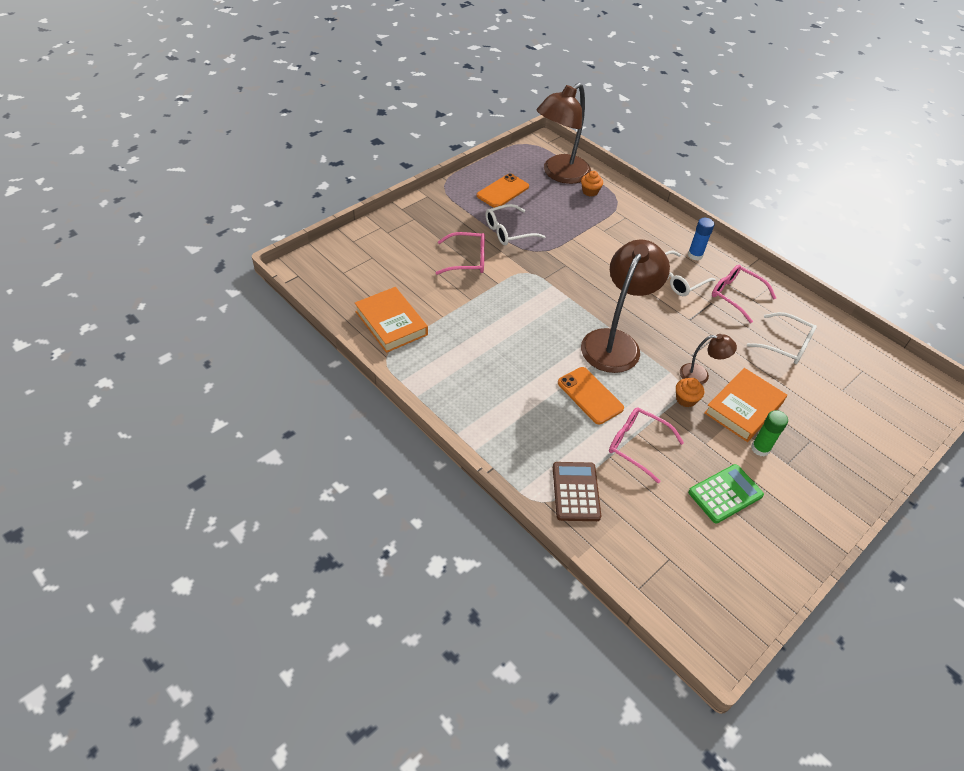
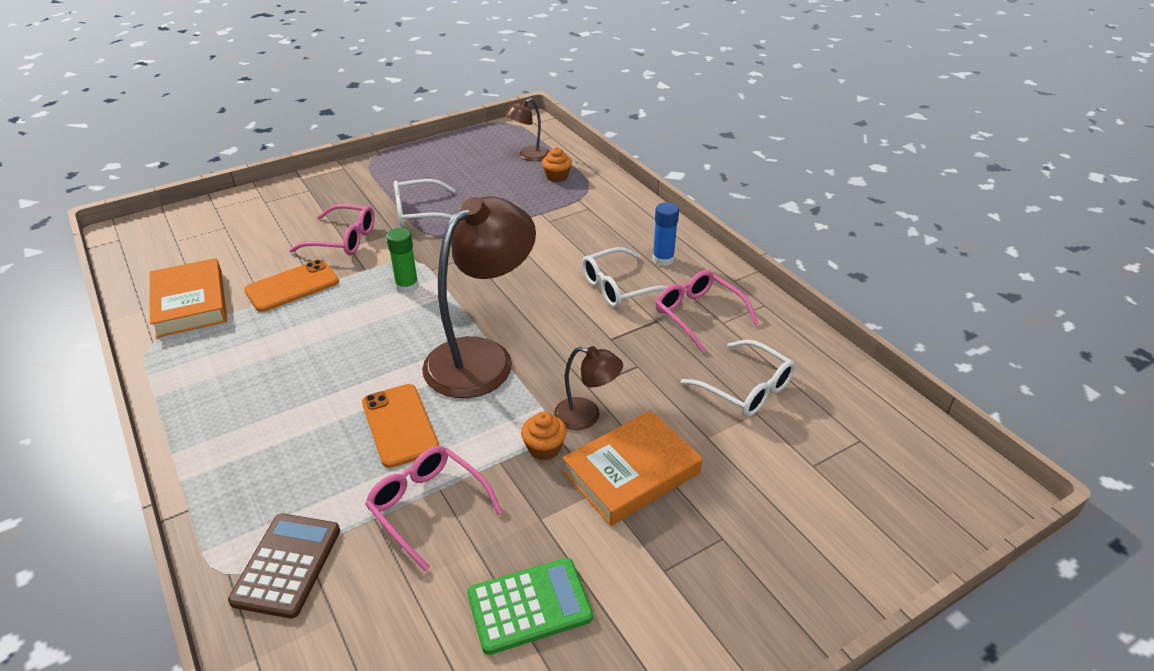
camera: 15 degrees right, 10 degrees down
(502, 191) = (442, 169): orange phone -> orange phone (292, 286)
(560, 174) = (528, 156): brown lamp -> brown lamp, size x0.48
(760, 448) = (628, 539): green glue stick -> green glue stick (407, 286)

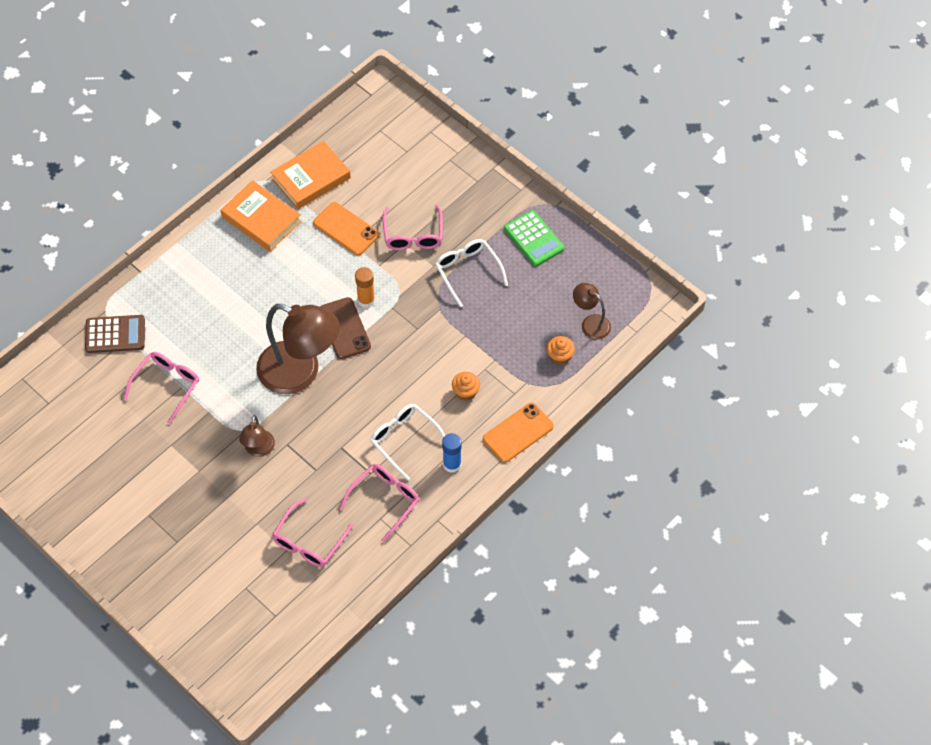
camera: 75 degrees right, 20 degrees up
(399, 425) = (226, 348): orange phone -> orange phone (518, 432)
(407, 286) = (366, 300): green glue stick -> orange glue stick
(437, 309) = (344, 328): none -> brown phone
(529, 606) = (113, 455): green calculator -> green calculator (533, 239)
(544, 448) = (225, 432): orange cupcake -> orange cupcake (466, 392)
(631, 472) = (216, 485): orange book -> orange book (261, 219)
(746, 388) = (309, 541): white glasses -> pink glasses

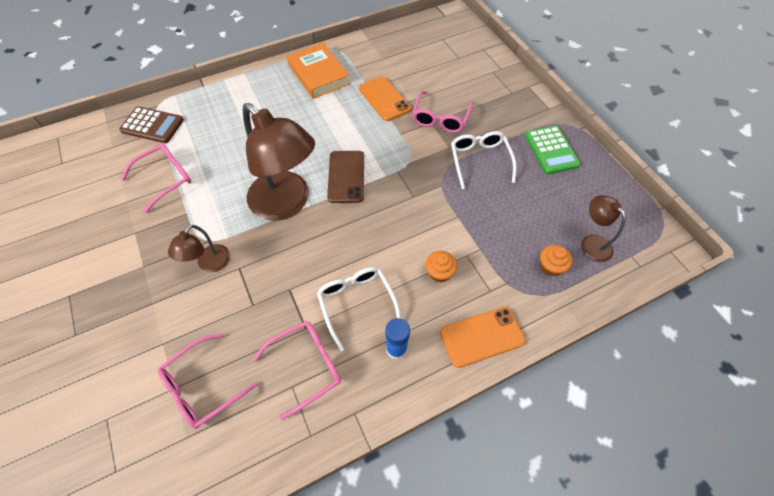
camera: 20 degrees right, 0 degrees up
(311, 178) = (372, 57): orange book -> none
(366, 300) = (376, 158): orange glue stick -> none

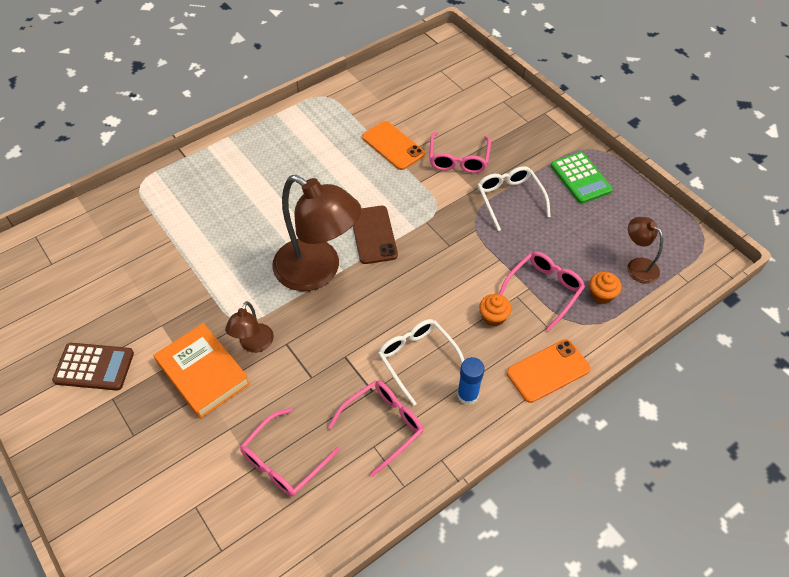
camera: 10 degrees left, 5 degrees down
(152, 125) = (141, 208): brown calculator -> brown calculator (94, 367)
(165, 179) = (176, 264): pink glasses -> pink glasses (544, 290)
(319, 74) = (313, 127): orange book -> orange book (203, 373)

